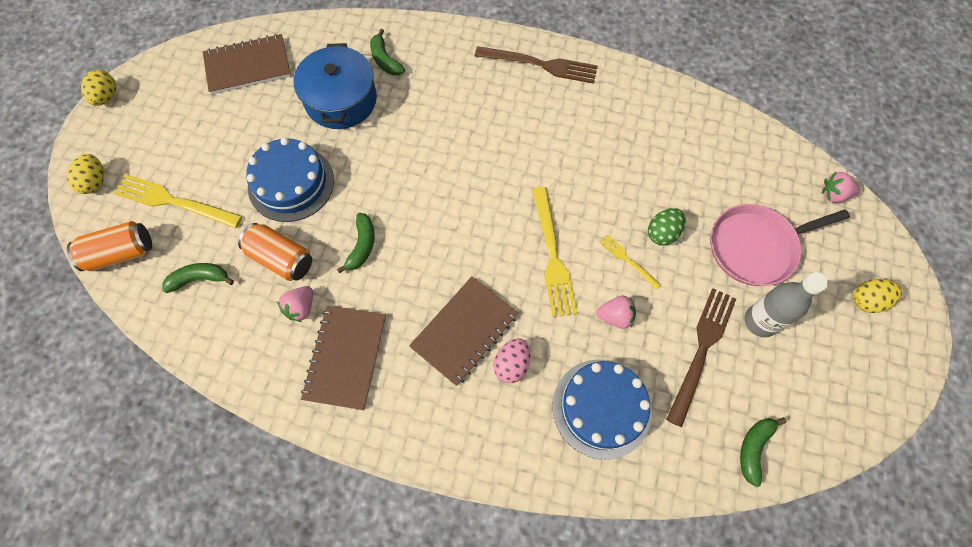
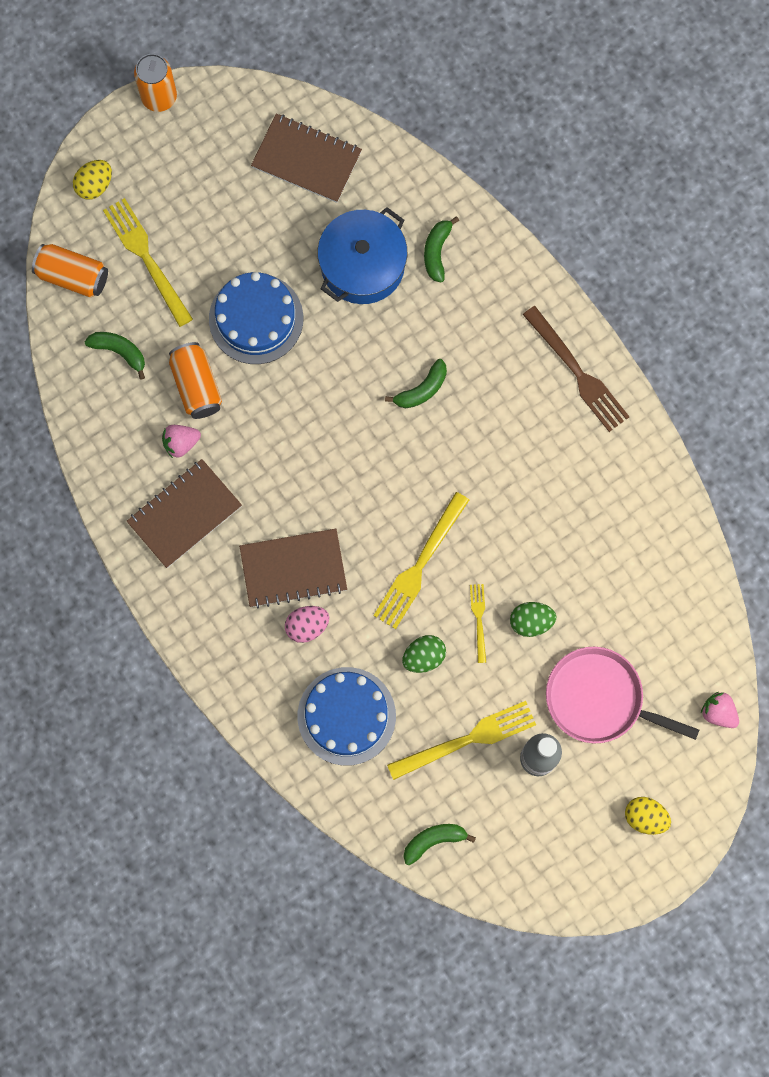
camera: 40 degrees right, 10 degrees up
(106, 97) = (159, 97): yellow egg -> orange can
(362, 246) = (270, 427): green banana -> green banana (422, 389)
(615, 316) = (424, 657): pink strawberry -> green egg
(702, 349) = (468, 739): brown fork -> yellow fork

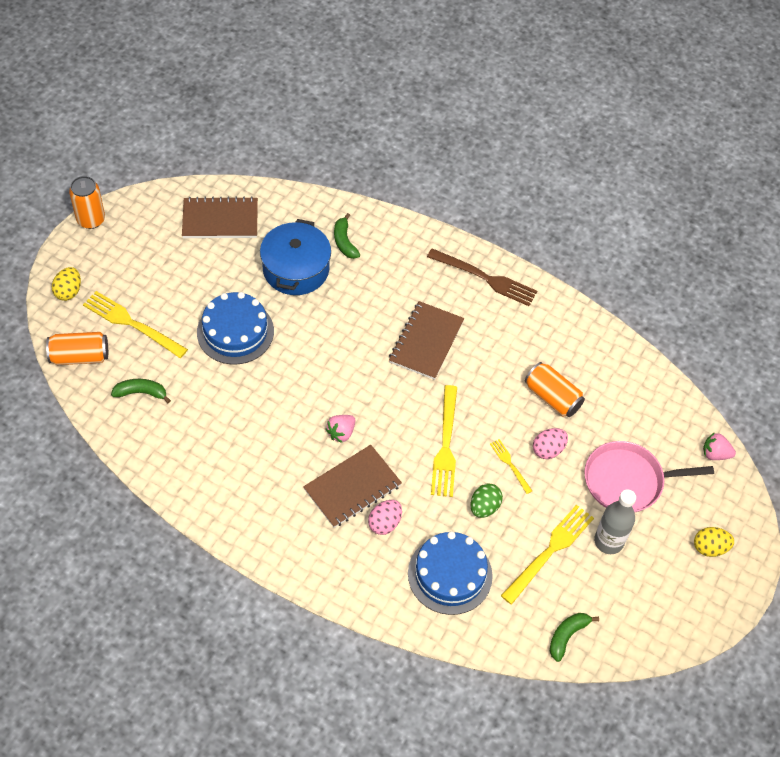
camera: 30 degrees left, 20 degrees down
(181, 443) = (220, 436): pink strawberry -> pink strawberry (341, 433)
(185, 514) = (248, 484): brown notebook -> brown notebook (426, 342)
(196, 386) = (213, 392): orange can -> orange can (552, 397)
(422, 389) = (382, 330): green banana -> none
(531, 621) = (548, 450): green egg -> pink egg

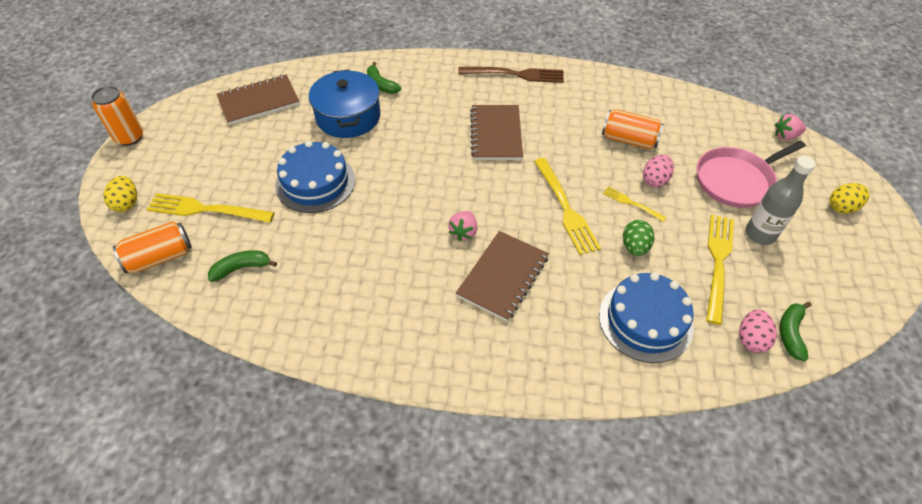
camera: 20 degrees left, 5 degrees down
(384, 523) = (553, 297): pink egg -> pink egg (751, 339)

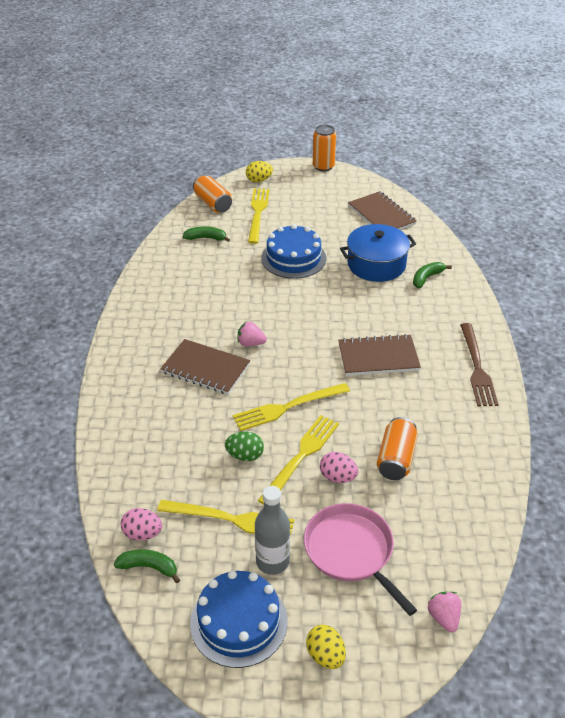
camera: 85 degrees right, 10 degrees down
(241, 268) = (206, 238): green banana -> green banana turned 60 degrees counterclockwise
(631, 203) = (301, 456): yellow fork -> yellow fork, size x1.91
(645, 320) = (163, 458): blue cake -> blue cake (239, 622)

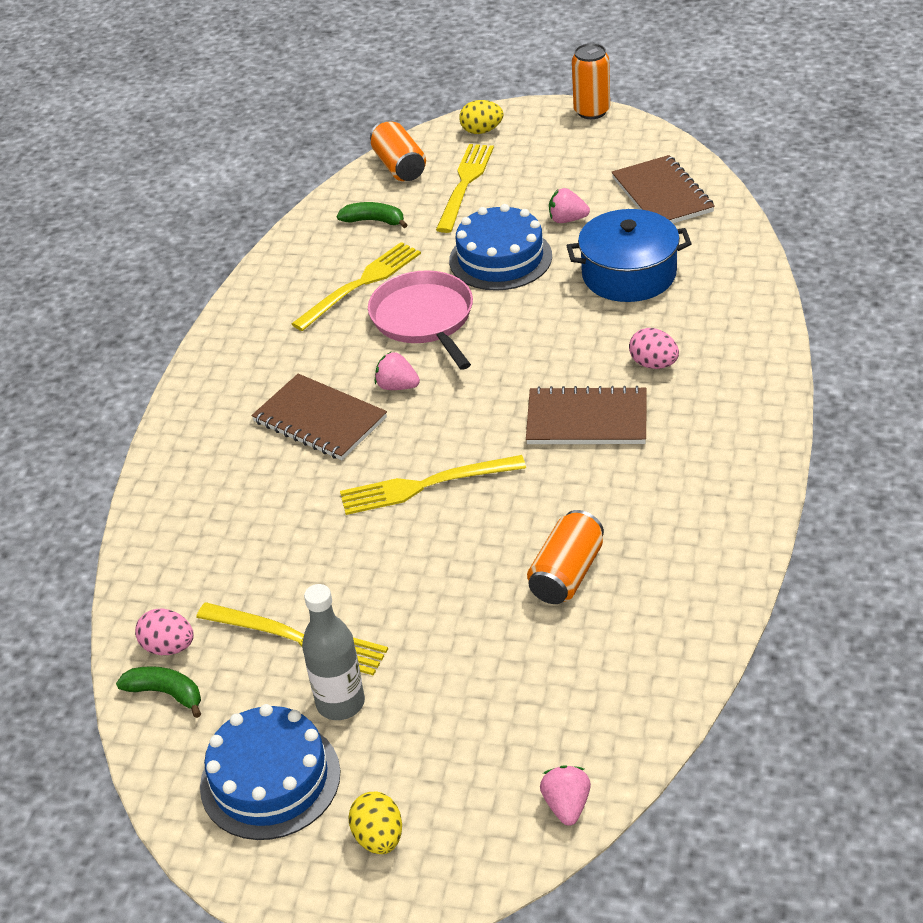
camera: 15 degrees right, 0 degrees up
(245, 455) = (343, 551): green egg -> none
(301, 456) = (425, 558): yellow fork -> yellow fork (362, 283)
(328, 232) = (567, 220): none -> pink strawberry
(337, 477) = (470, 593): pink egg -> pink egg (653, 364)
(351, 551) = (459, 700): pink pan -> pink pan (424, 319)
(427, 278) = (704, 300): green banana -> none
(477, 368) = (739, 447): brown fork -> none

